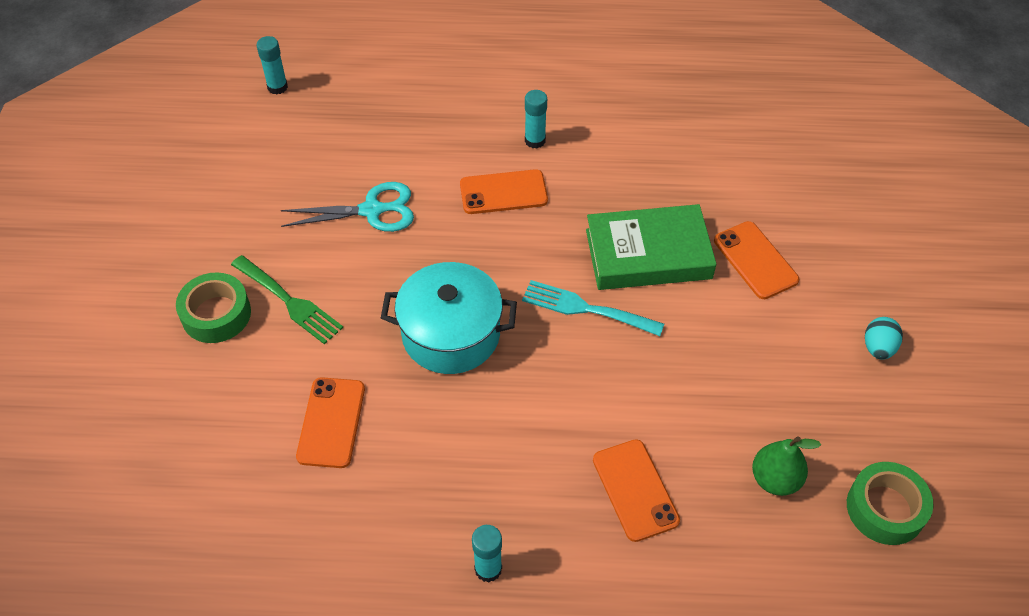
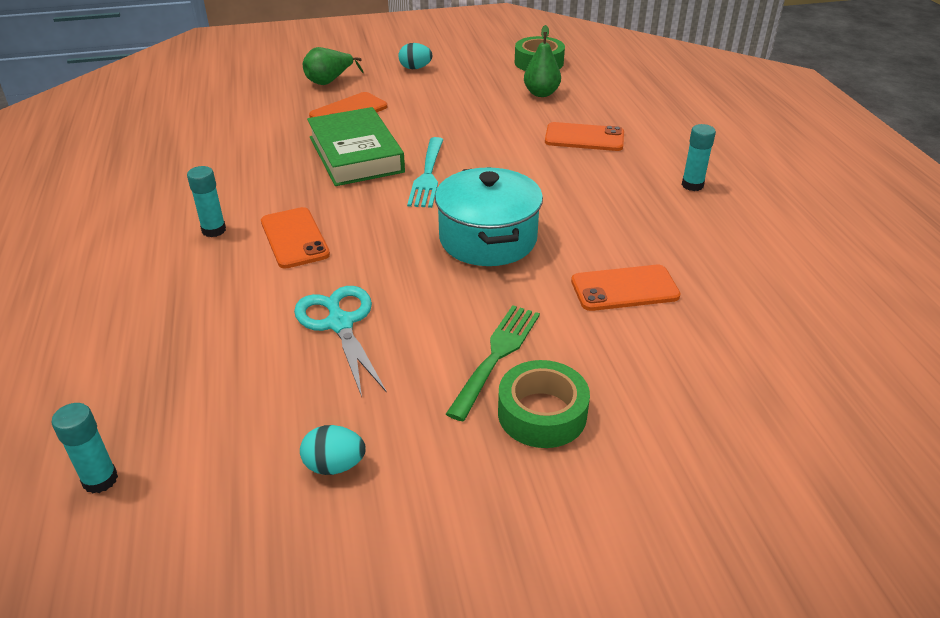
camera: 105 degrees left, 15 degrees down
(231, 192) = (334, 465): none -> turquoise egg
(635, 490) = (584, 138): orange phone -> orange phone turned 45 degrees clockwise
(845, 251) = (329, 81): none -> green pear

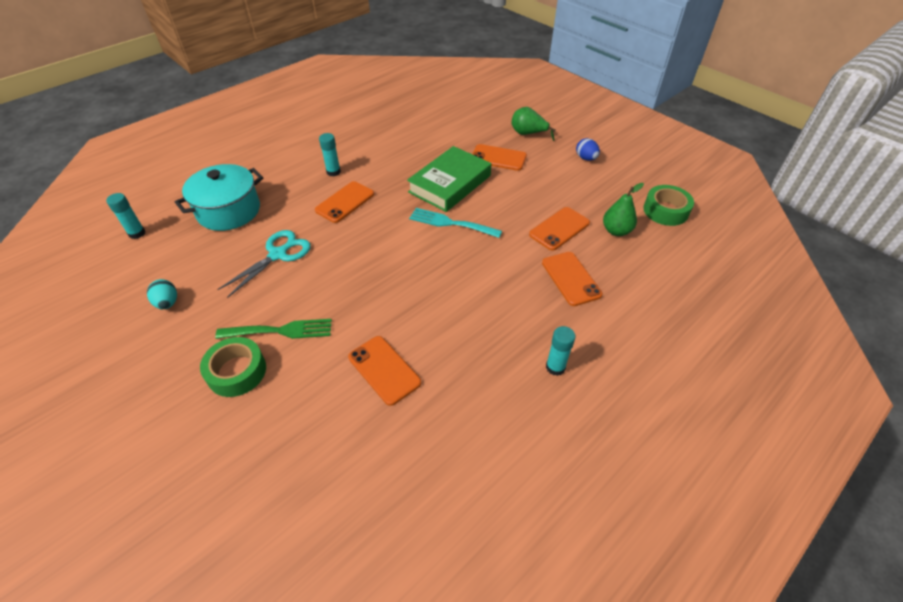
camera: 60 degrees right, 10 degrees up
(415, 68) = (586, 158): turquoise egg -> blue egg
(428, 175) = (450, 223): turquoise fork -> turquoise fork turned 45 degrees clockwise
(488, 239) = (398, 280): turquoise pot -> turquoise pot (229, 211)
(507, 119) = (559, 229): none -> orange phone

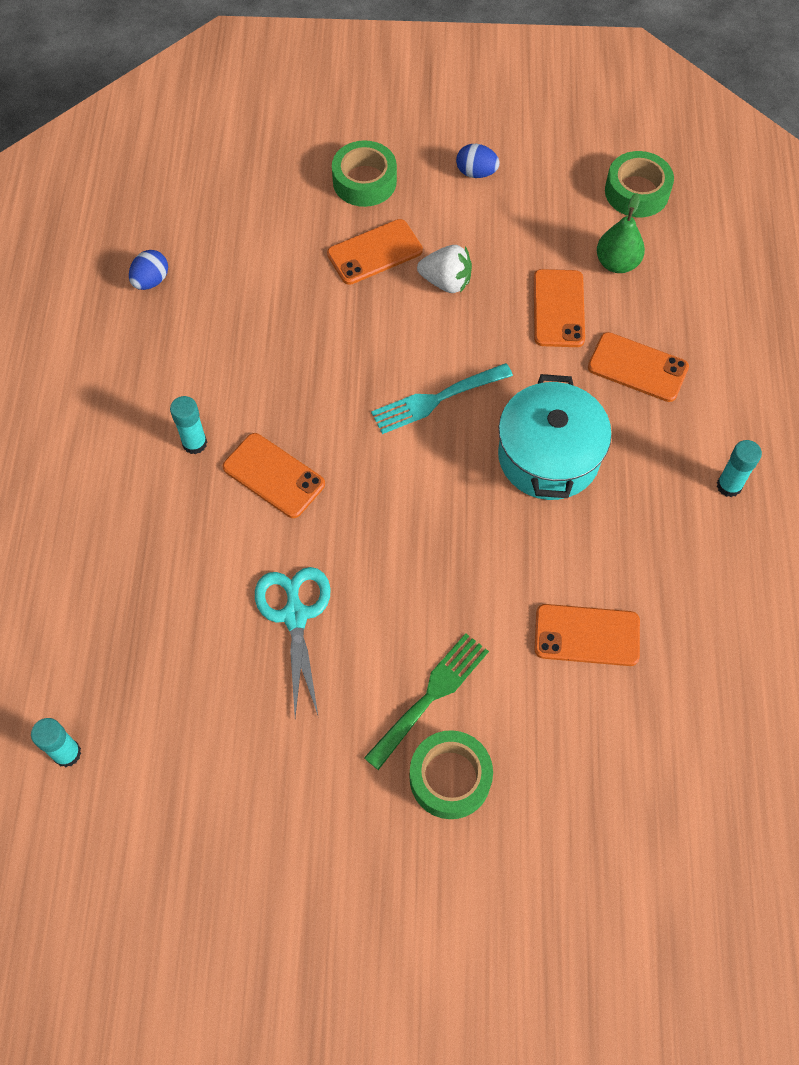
camera: 45 degrees left, 15 degrees up
(167, 303) = (257, 789): turquoise egg -> none
(229, 211) = (141, 616): turquoise pot -> turquoise pot (548, 456)
(345, 202) = (274, 475): orange phone -> orange phone turned 45 degrees counterclockwise
(396, 116) = (151, 281): none -> blue egg
(450, 184) = (365, 341): green book -> none
(516, 186) = (446, 282): none -> white strawberry
(528, 134) = (364, 181): green pear -> green tape

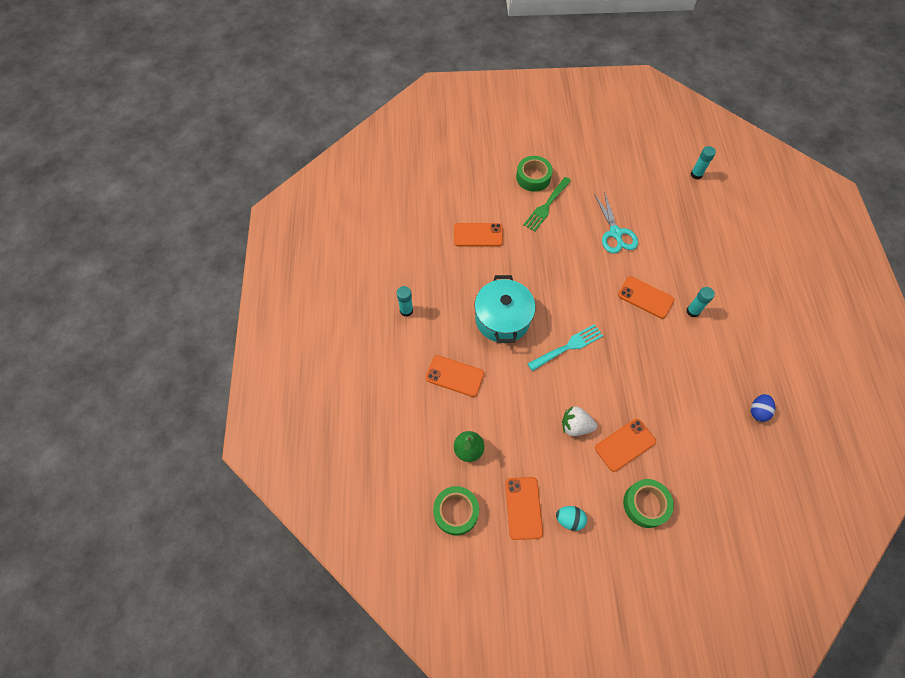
camera: 175 degrees right, 0 degrees up
(476, 173) = (569, 519): blue egg -> turquoise egg
(558, 308) = (503, 412): orange phone -> orange phone (523, 508)

